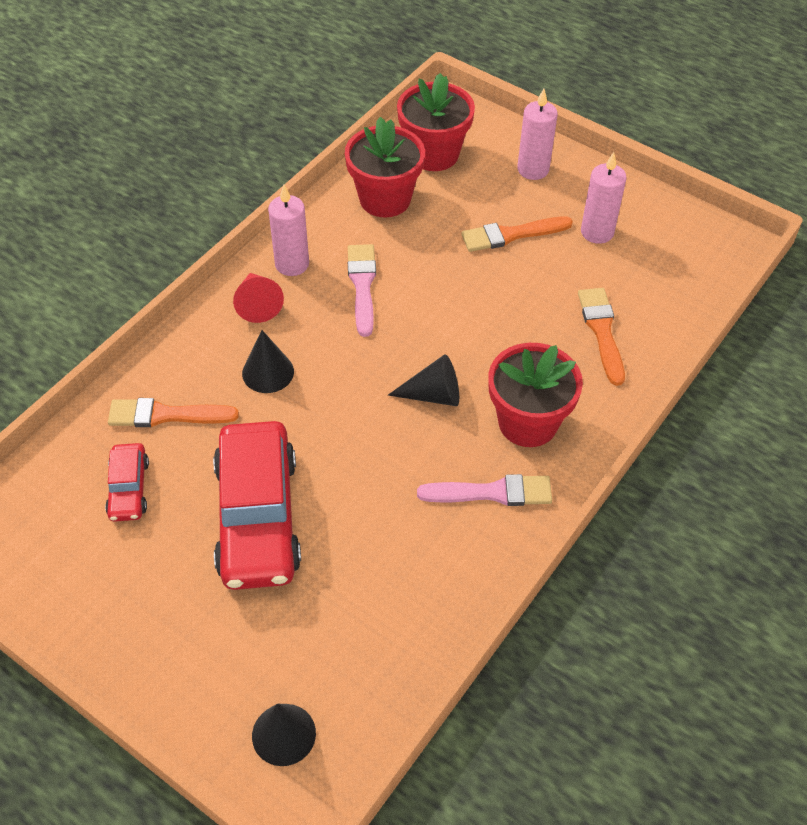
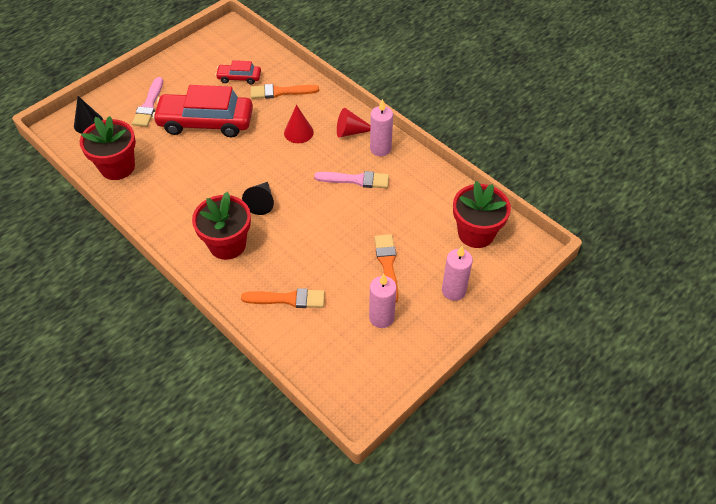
camera: 100 degrees right, 0 degrees up
(166, 415) = (281, 92): orange brush -> orange brush turned 105 degrees counterclockwise
(268, 372) = (298, 132): black cone -> red cone
(385, 199) = (432, 200): red flower pot -> red flower pot (117, 167)
(491, 492) = (185, 218): pink brush -> pink brush (149, 105)

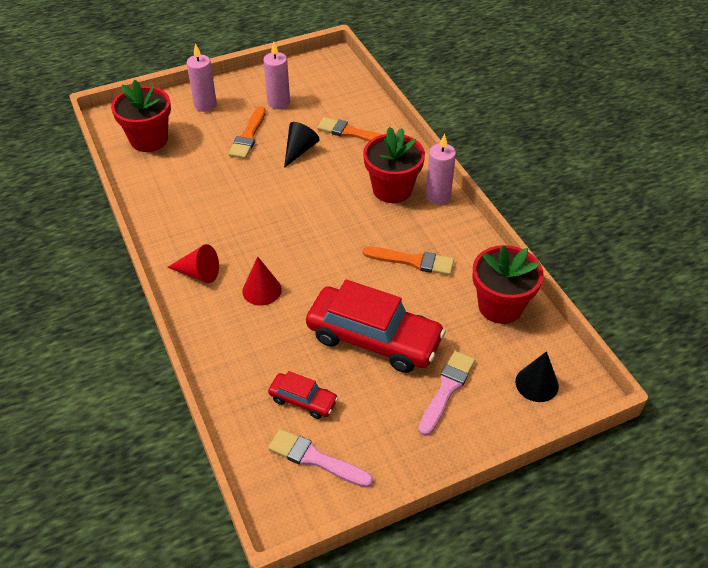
camera: 160 degrees left, 5 degrees down
(261, 202) = (342, 220): black cone -> black cone (299, 150)
(281, 92) = (255, 357): orange brush -> orange brush (412, 261)
(355, 180) = (229, 216): pink brush -> pink brush (316, 459)
(380, 149) = (179, 243): pink candle -> pink candle (438, 196)

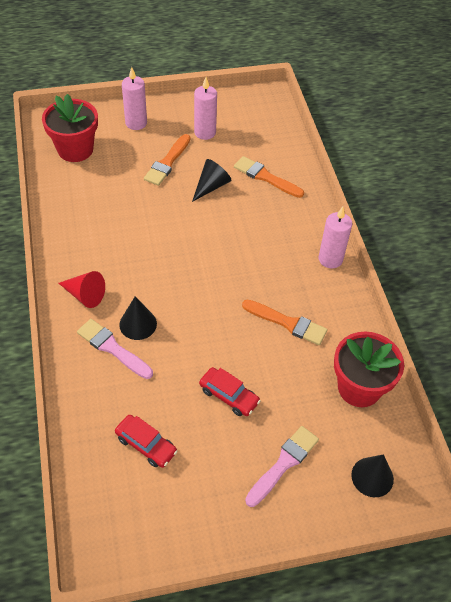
camera: 10 degrees right, 5 degrees up
(262, 290) = (138, 324): red cone -> black cone
(316, 459) = (142, 507): pink brush -> pink brush (113, 348)
(374, 338) = (229, 396): red car -> red car, size x0.48
(392, 189) = (288, 244): red flower pot -> none

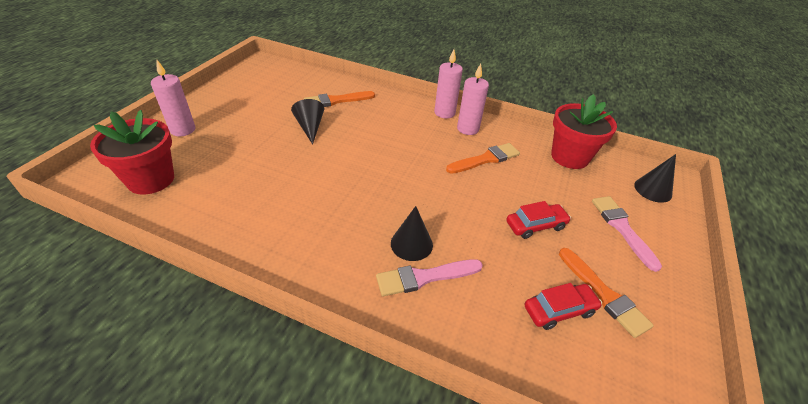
camera: 55 degrees left, 10 degrees down
(85, 295) = (339, 265): red cone -> none
(167, 162) = (253, 135): orange brush -> orange brush (603, 294)
(205, 132) = (251, 103): pink candle -> pink candle (468, 129)

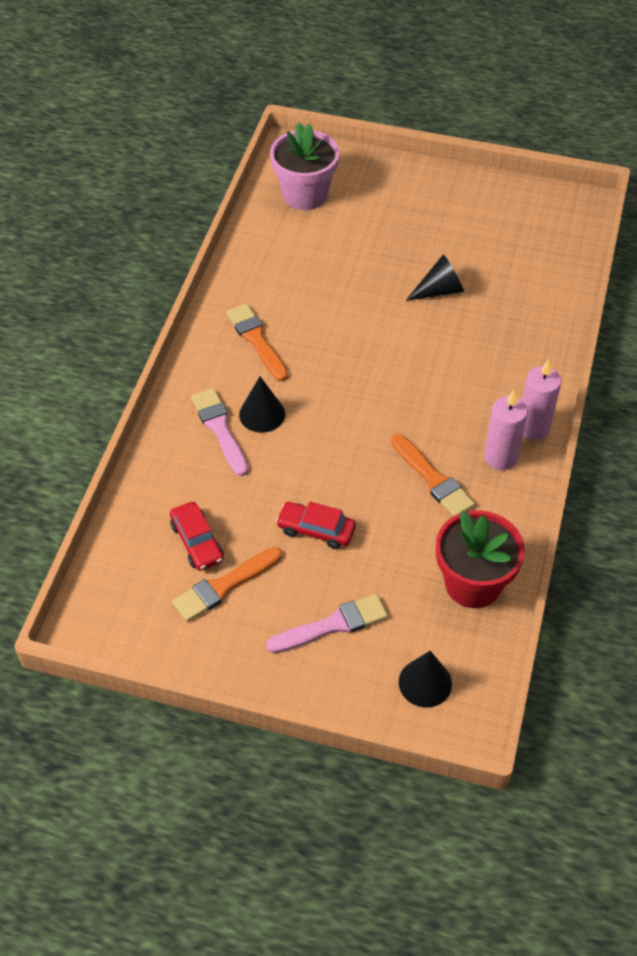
camera: 85 degrees right, 10 degrees up
(151, 179) = (305, 194): red flower pot -> pink flower pot
(183, 130) = (394, 186): pink candle -> none
(336, 100) = (514, 302): orange brush -> orange brush (256, 340)
(535, 225) = (316, 530): red car -> red car turned 135 degrees clockwise

